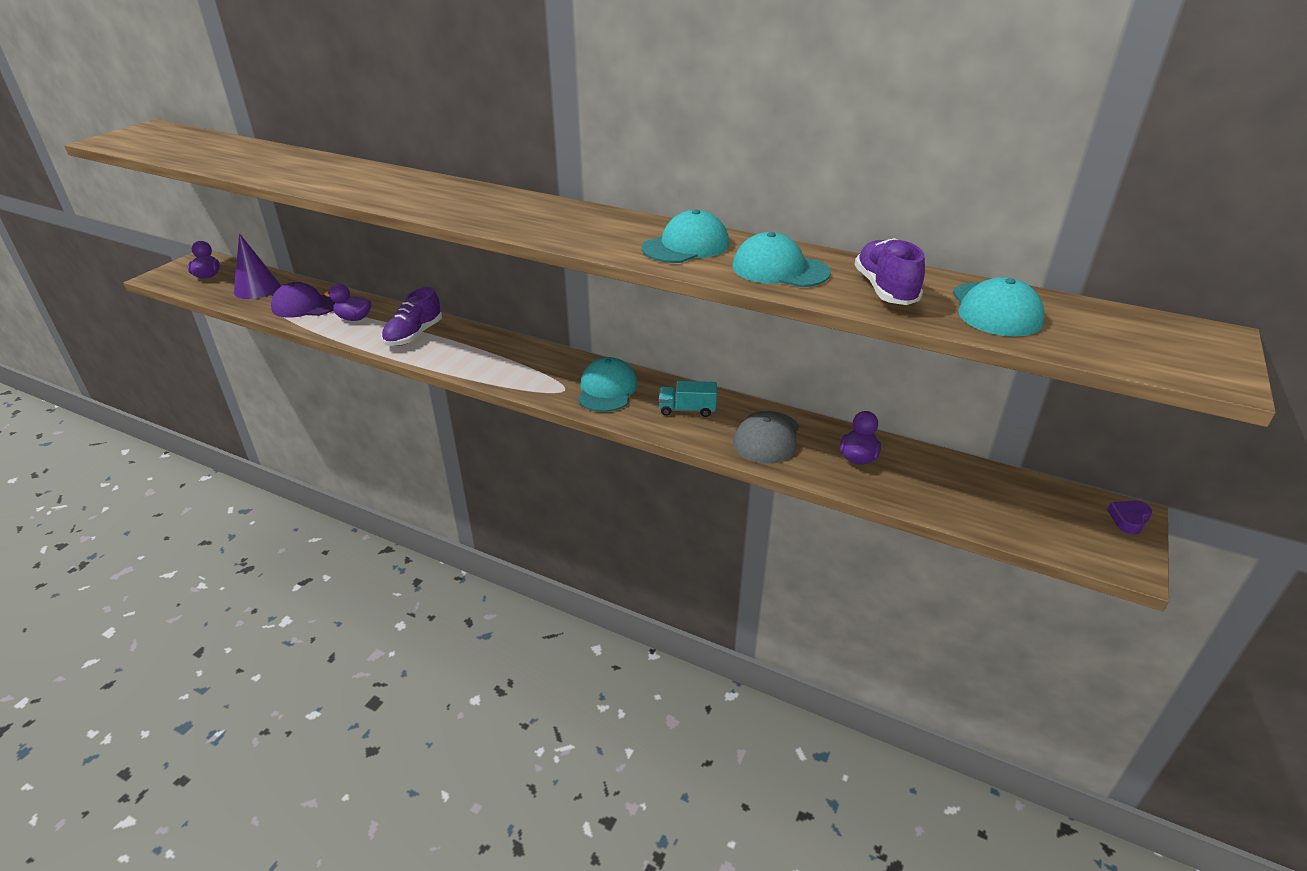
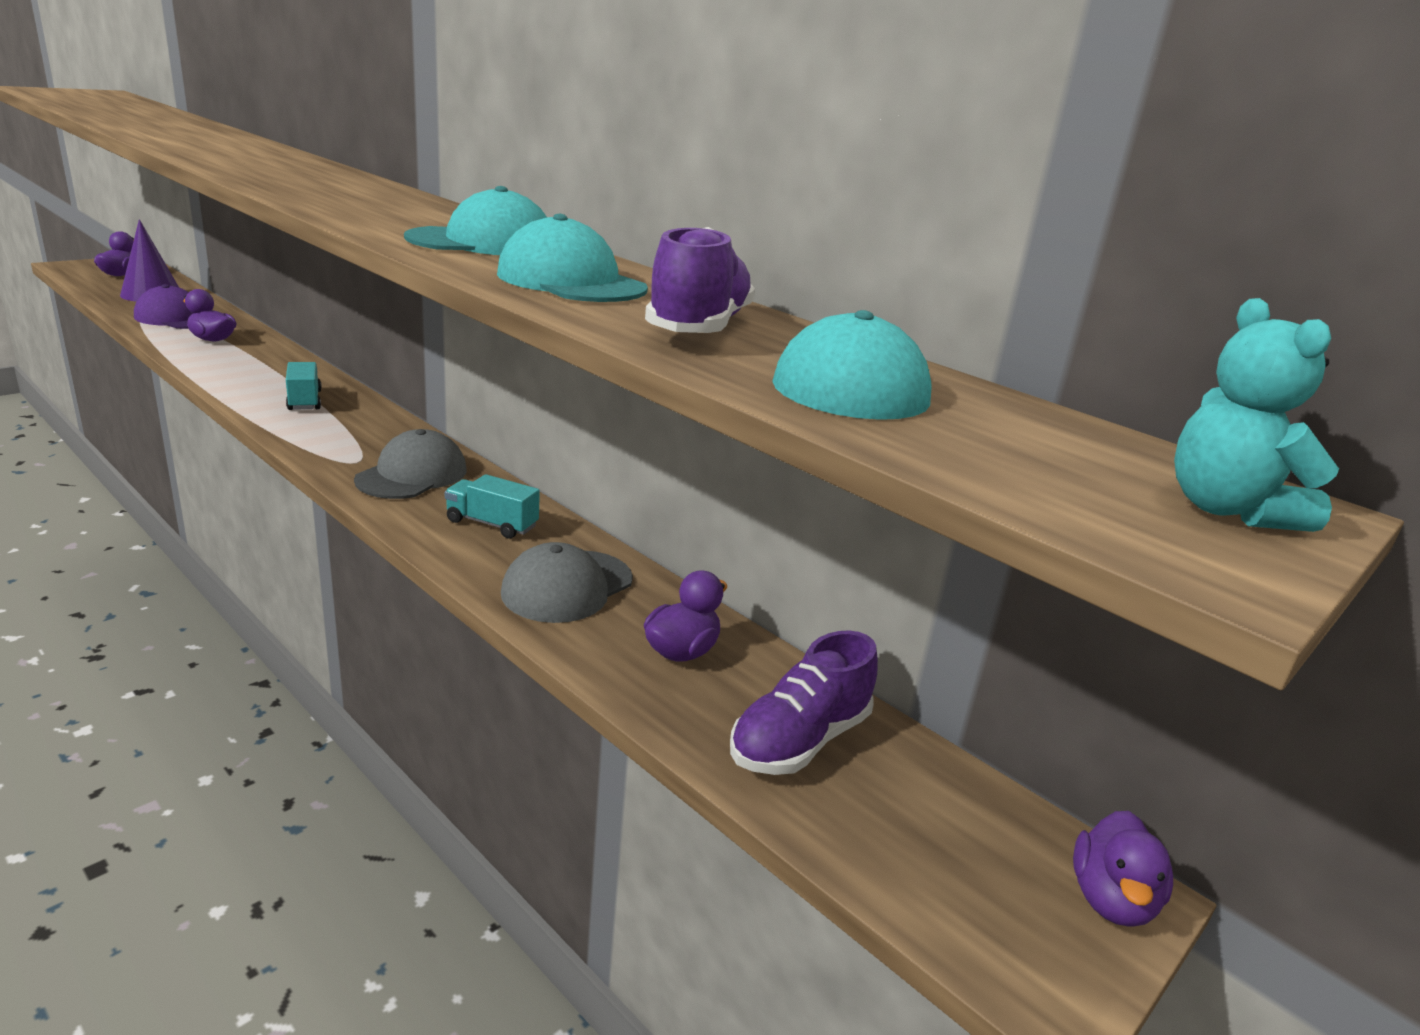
camera: 15 degrees right, 10 degrees down
(414, 335) = (255, 368): purple shoe -> purple shoe (799, 740)
(478, 352) = (304, 400): none -> turquoise truck
(607, 389) = (412, 475): turquoise cap -> grey cap
(1128, 519) = (1111, 899): purple heart -> purple duck
(1201, 346) = (1227, 510): none -> turquoise teddy bear

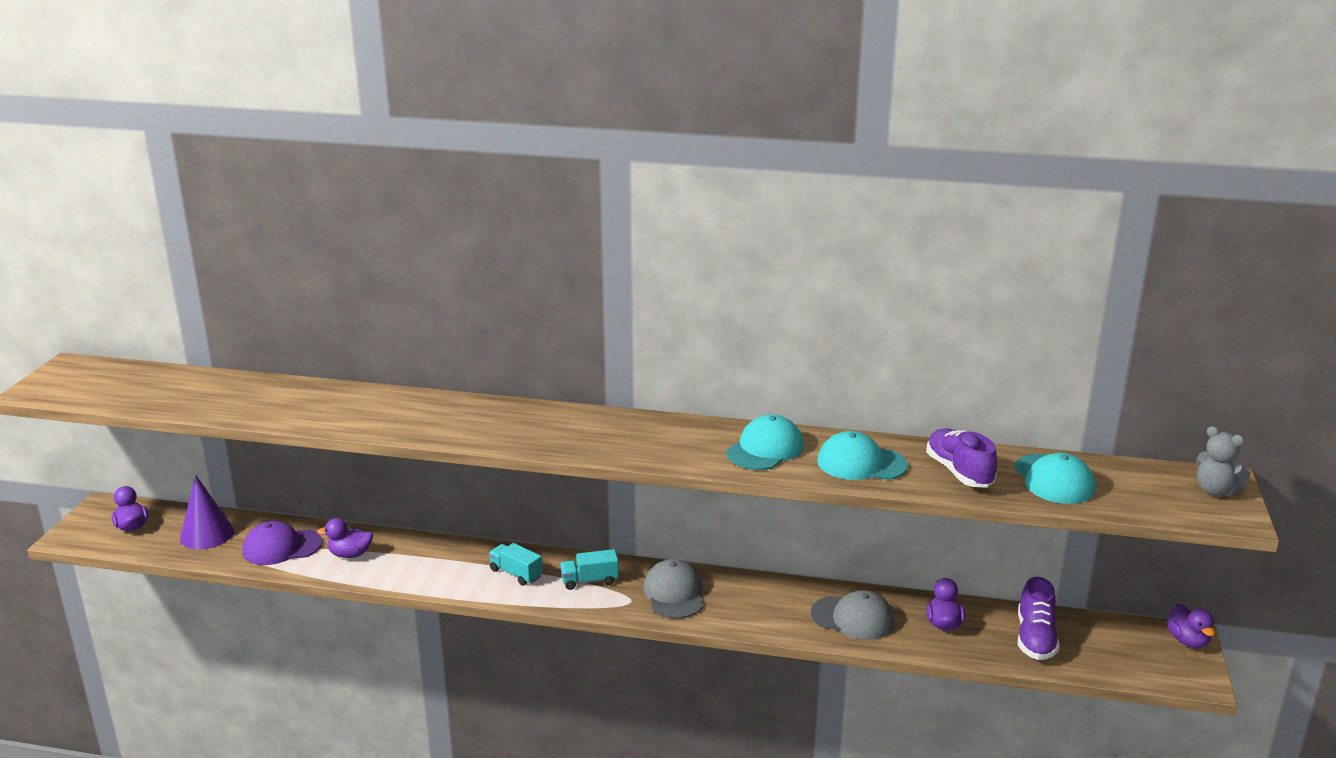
camera: 30 degrees left, 0 degrees up
(492, 524) = (764, 602): turquoise truck -> turquoise truck (589, 581)
(567, 586) = (853, 618): grey cap -> grey cap turned 75 degrees counterclockwise
(1227, 510) = (1215, 491): turquoise teddy bear -> grey teddy bear

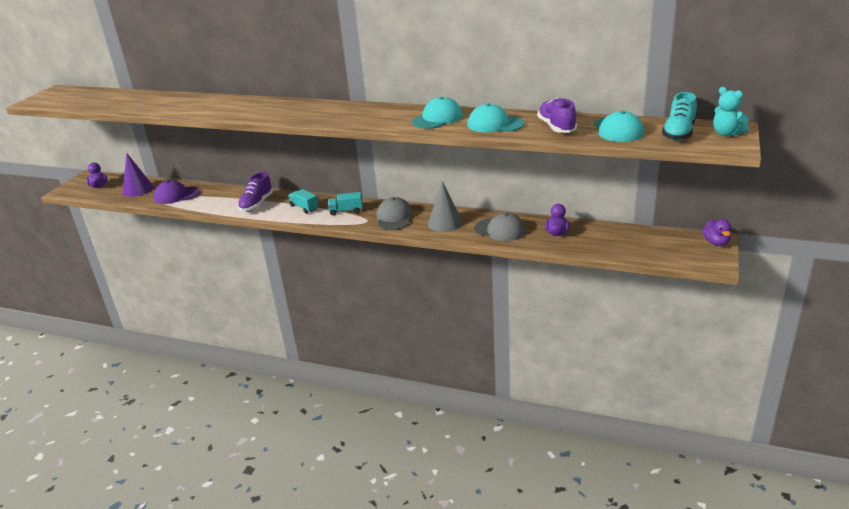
camera: 10 degrees right, 5 degrees up
(350, 554) = (213, 198): purple duck -> none
(760, 604) = (445, 223): none -> grey cone
(1035, 638) = (614, 241): purple shoe -> purple shoe (256, 204)
(1146, 488) = (678, 133): none -> turquoise shoe
(1215, 491) = (726, 133): grey teddy bear -> turquoise teddy bear

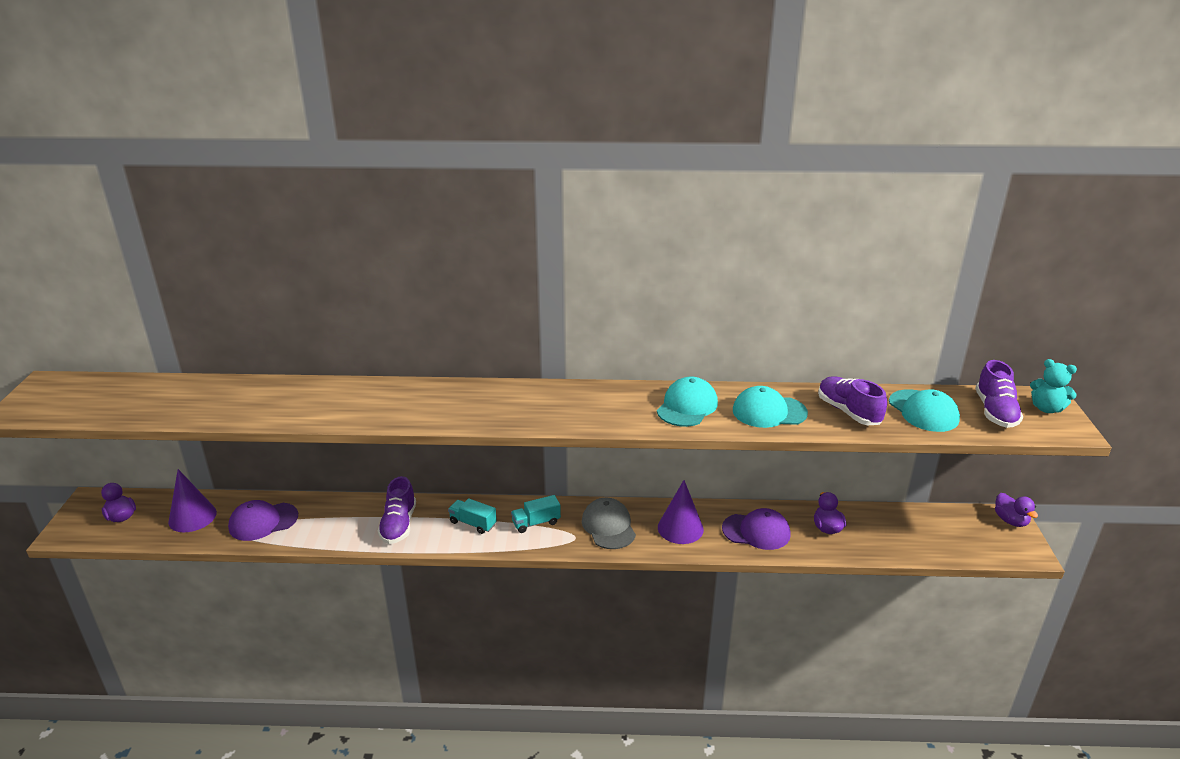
camera: 20 degrees left, 0 degrees up
(445, 223) = (680, 528): grey cone -> purple cone
(500, 230) = (756, 531): grey cap -> purple cap
(678, 133) = (995, 412): turquoise shoe -> purple shoe

